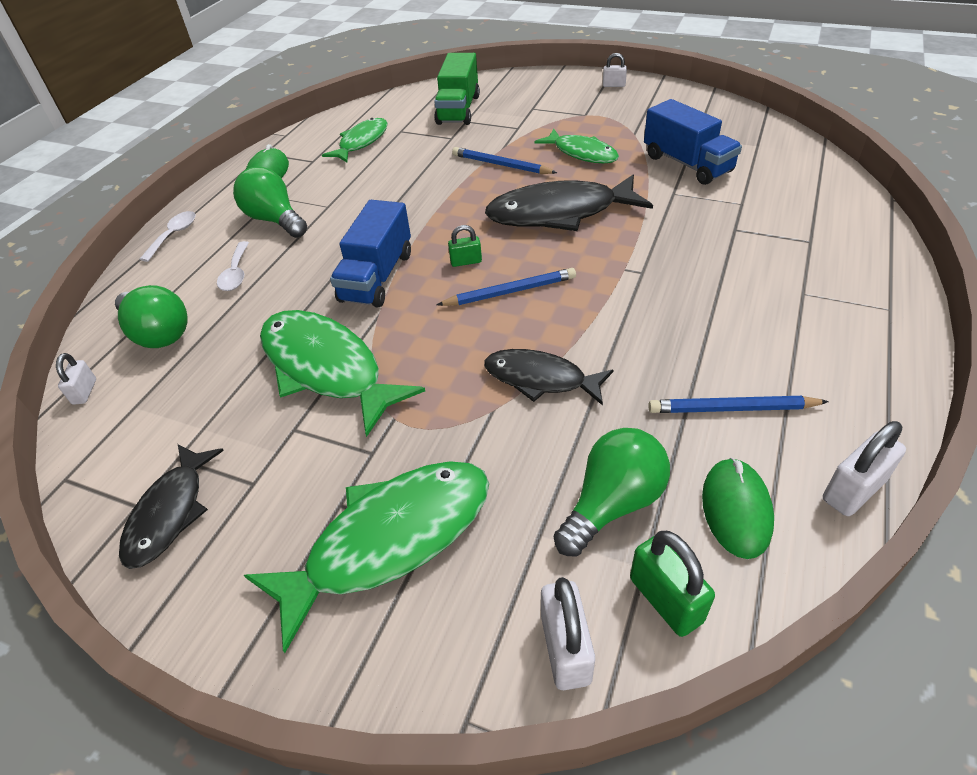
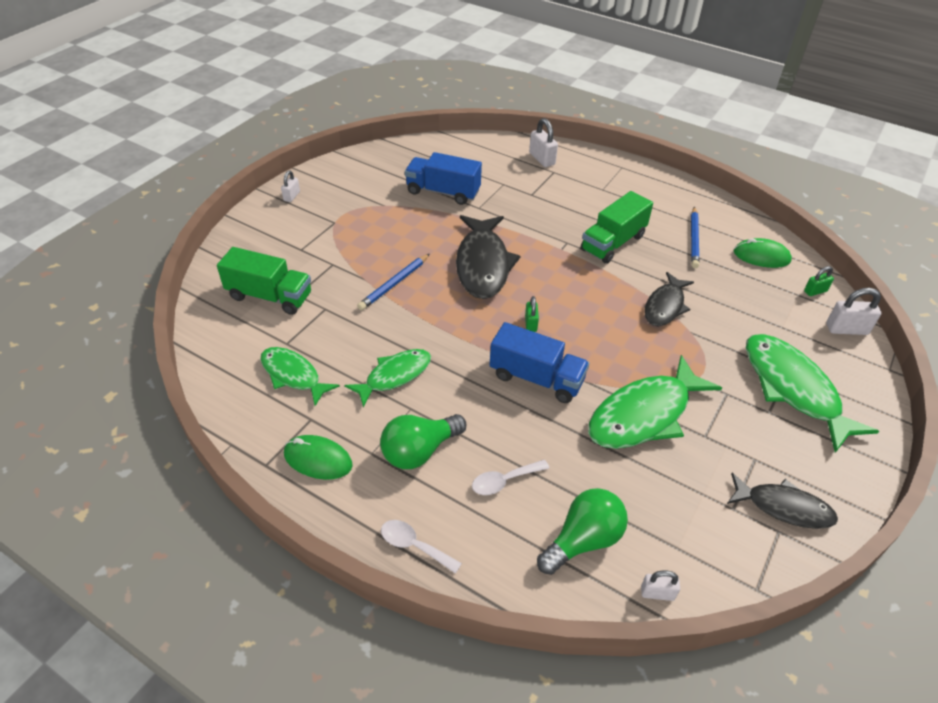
camera: 85 degrees left, 0 degrees up
(236, 273) = (504, 481): white spoon -> white spoon turned 150 degrees clockwise
(510, 292) = (574, 305): blue pencil -> none
(582, 153) = (399, 237): green fish -> green fish (394, 376)
(612, 504) = (760, 296): green light bulb -> none
(665, 315) = (613, 243): none -> green truck
(666, 599) = (815, 291): green padlock -> green padlock, size x0.62
(687, 164) = (443, 192): blue truck -> blue truck turned 135 degrees counterclockwise
(853, 490) = (747, 219): white padlock -> white padlock (542, 159)

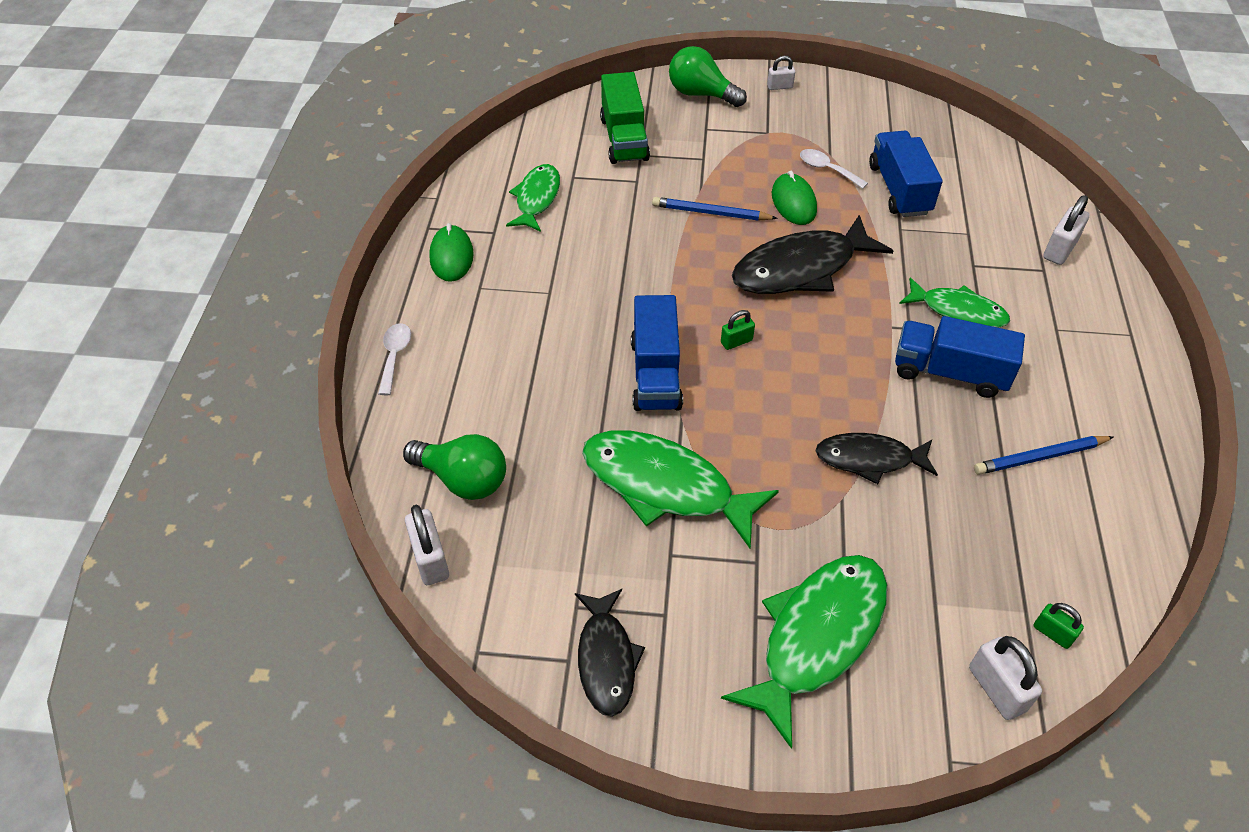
camera: 65 degrees right, 5 degrees up
(394, 376) = (582, 265): green fish -> green fish (958, 311)
(419, 451) = (501, 319): green light bulb -> green light bulb (701, 94)
(504, 481) = (501, 394): white spoon -> white spoon (827, 169)
(613, 243) = (949, 372): green truck -> blue truck
(657, 593) = (430, 559): white padlock -> white padlock, size x1.62
(761, 256) = (1076, 547): green mouse -> green mouse (793, 202)

